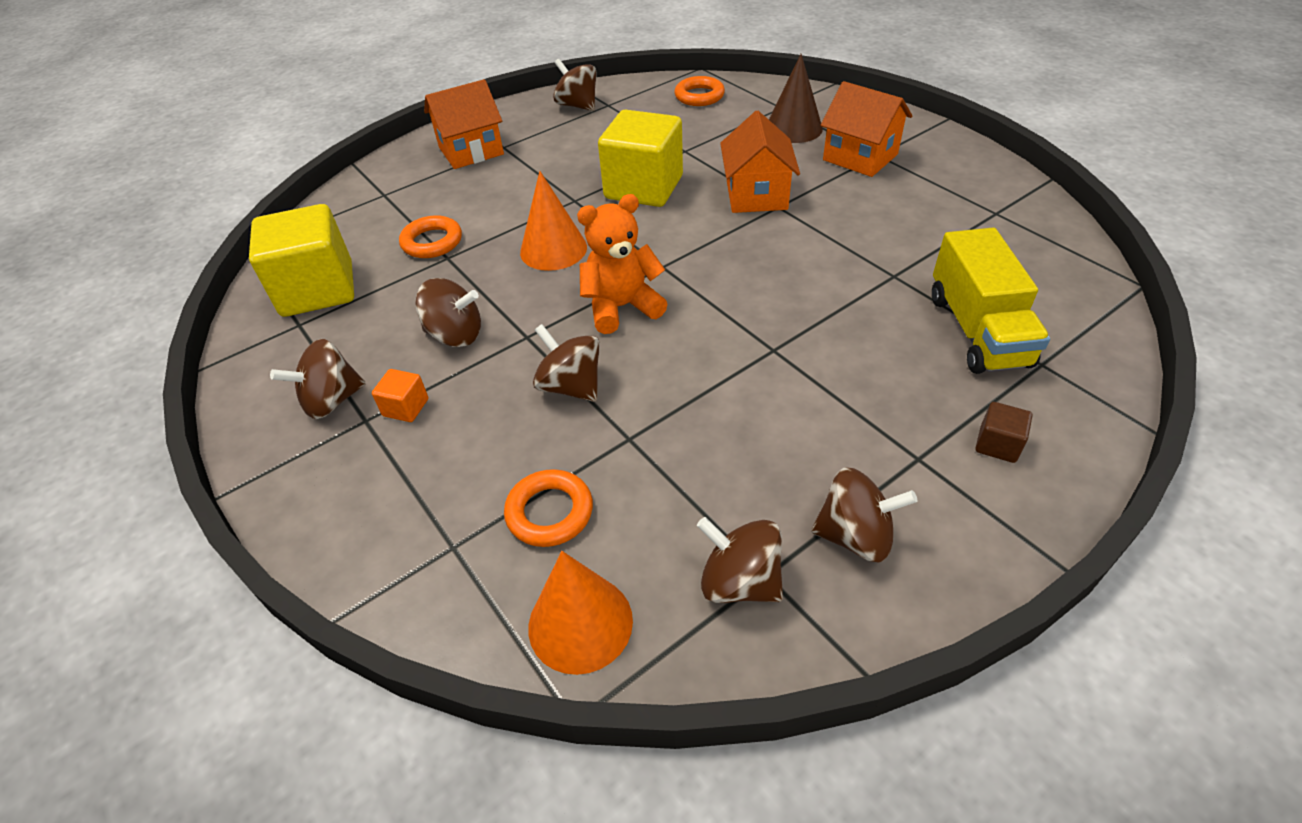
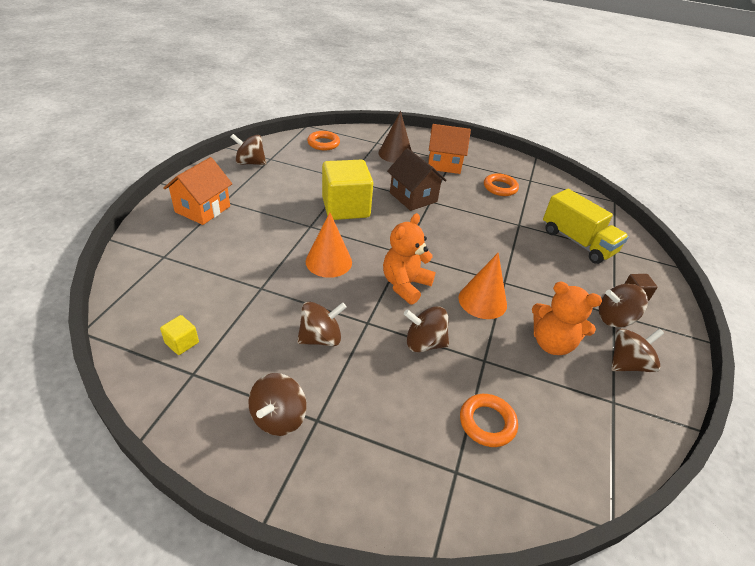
camera: 40 degrees left, 5 degrees down
(318, 290) = (182, 343): yellow cube -> yellow cube, size x0.42
(406, 407) = (336, 399): orange cube -> none
(432, 242) = (239, 280): orange ring -> orange ring (500, 188)
(580, 623) = (563, 476): orange cone -> orange cone (482, 301)
(739, 581) = (607, 411): brown spinning top -> brown spinning top (614, 318)
(756, 195) = (413, 197): orange house -> brown house
(756, 457) = (552, 343): none -> orange teddy bear

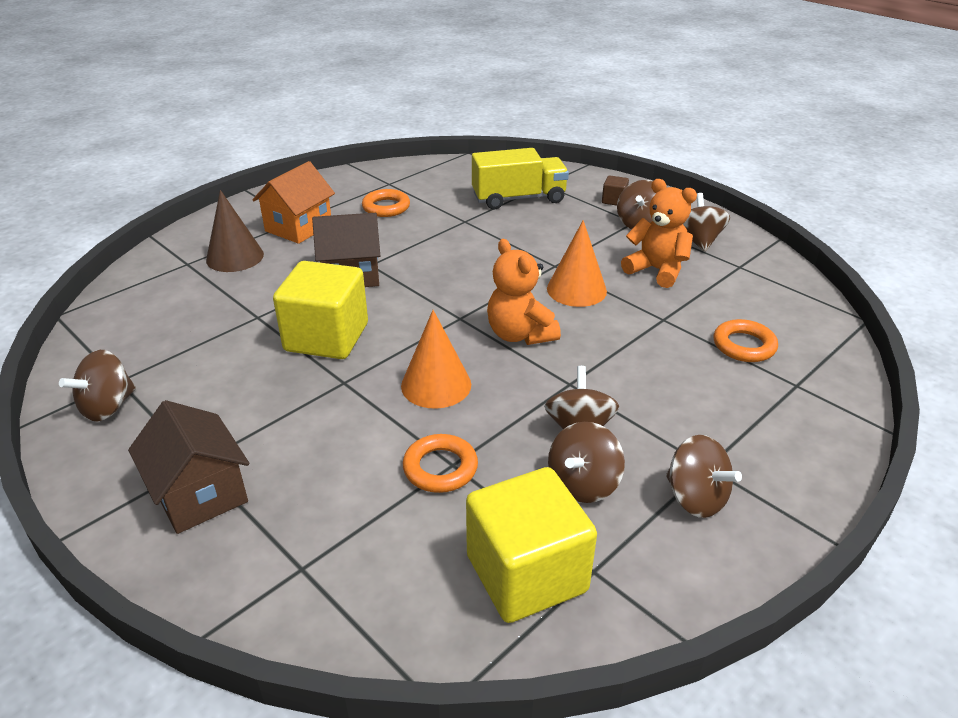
camera: 60 degrees left, 5 degrees down
(182, 343) = (526, 573): yellow cube -> yellow cube, size x2.39
(203, 209) = (200, 494): orange house -> brown house
(323, 143) = (134, 313): orange ring -> orange ring (440, 468)
(424, 343) = (622, 351): brown spinning top -> brown spinning top (583, 484)
(552, 343) = (657, 270): orange teddy bear -> orange teddy bear turned 105 degrees counterclockwise

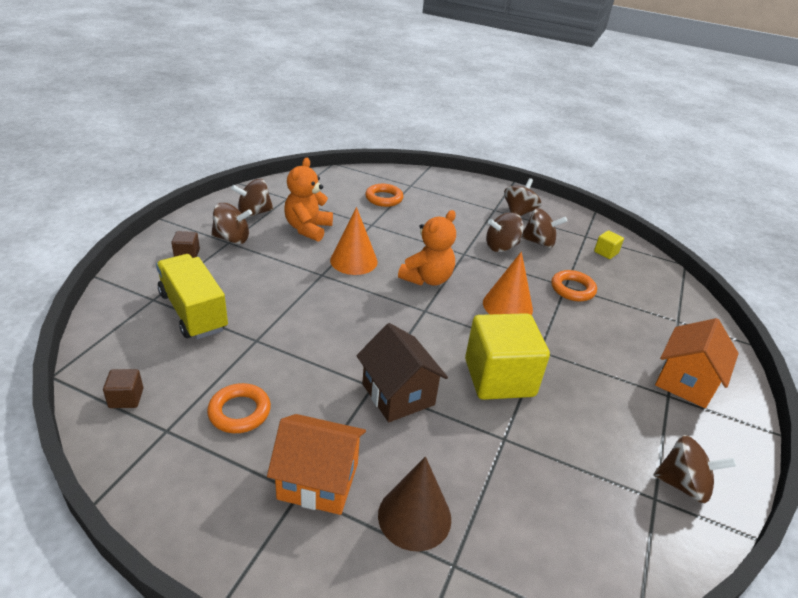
camera: 115 degrees left, 0 degrees up
(200, 494) = (685, 382): brown house -> orange house
(429, 172) = (126, 398): none -> brown cube
(526, 573) = (606, 252): yellow cube -> yellow cube, size x0.42

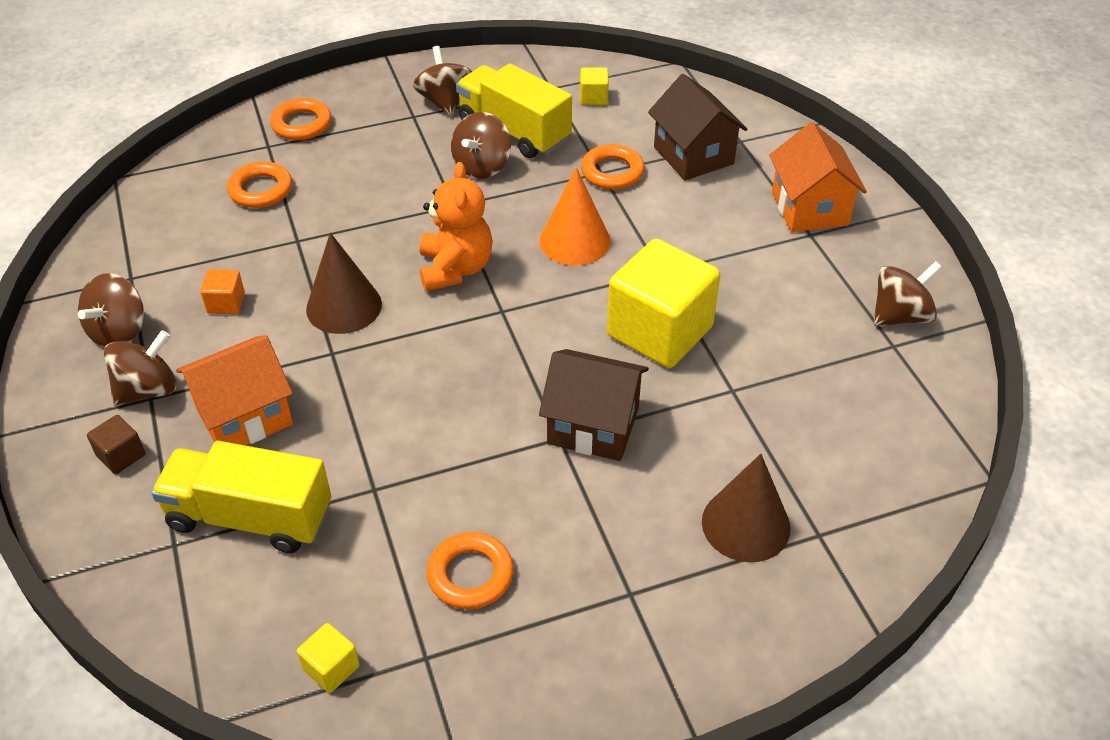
camera: 40 degrees left, 10 degrees up
(126, 398) = (331, 668): brown cube -> yellow cube
(308, 229) = (226, 303): orange teddy bear -> orange cube
(318, 481) = (632, 569): orange house -> orange house (244, 416)
(354, 261) = (344, 306): orange cone -> brown cone
(437, 186) = (301, 124): none -> orange ring
(539, 242) = (514, 131): brown spinning top -> yellow truck
(635, 310) = (693, 155): none -> brown house

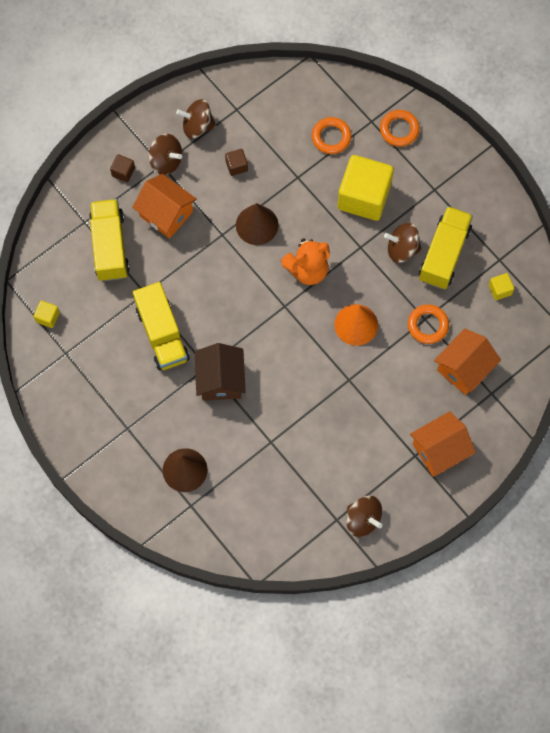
camera: 70 degrees right, 25 degrees up
(226, 303) = (236, 166): orange cube -> brown cube
(445, 102) = (457, 202): brown spinning top -> none
(467, 485) = (162, 334): none -> yellow truck
(470, 575) = (113, 355): orange ring -> none
(660, 331) = (300, 393): yellow cube -> yellow cube (364, 197)
(693, 155) = (464, 368): brown house -> orange house

